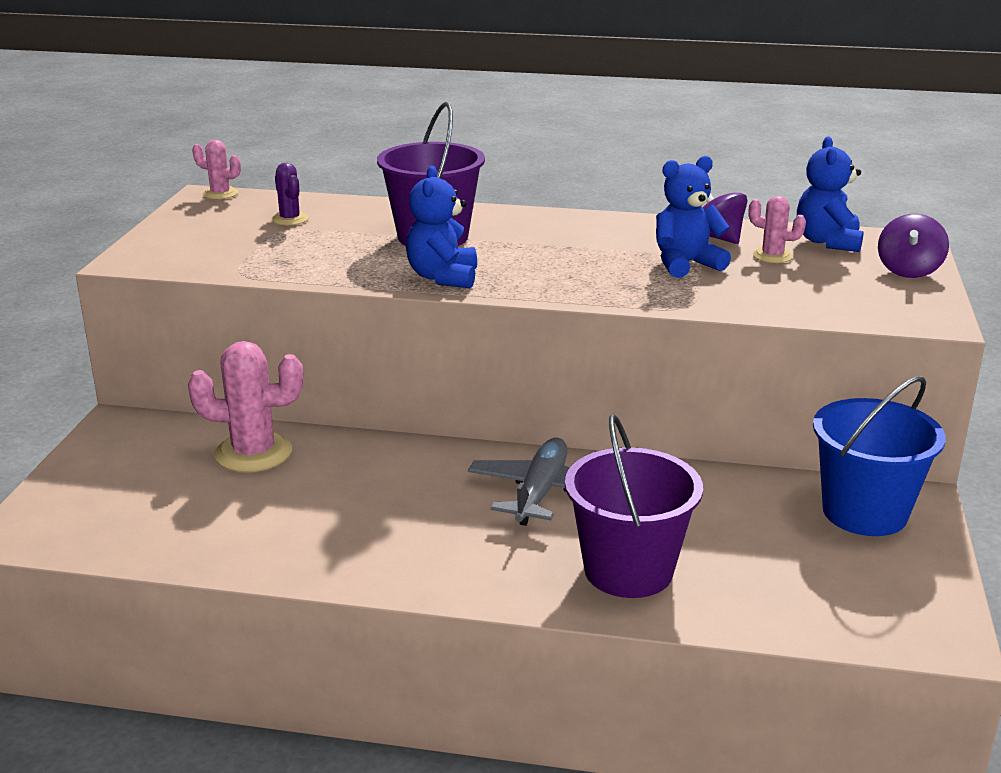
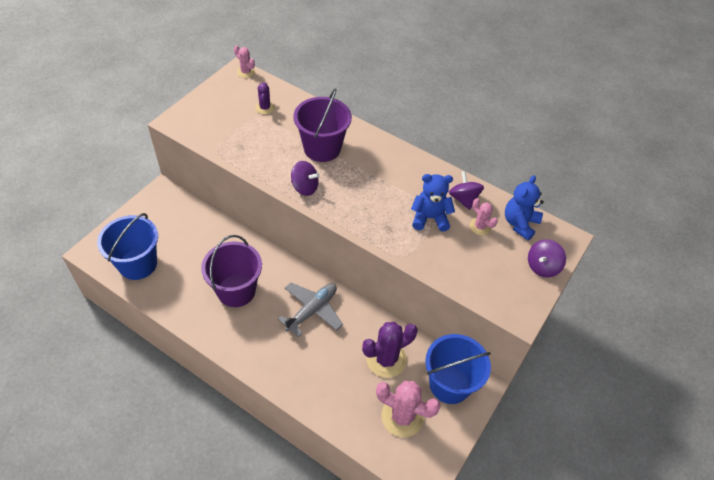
camera: 20 degrees right, 25 degrees up
(135, 525) = (138, 264): none -> blue bucket
(253, 453) = (207, 234): pink cactus -> pink cactus (402, 416)
(443, 277) = (304, 187): blue teddy bear -> purple spinning top
(628, 570) = (318, 377): purple bucket -> purple bucket (236, 290)
(729, 514) = (386, 359): none -> purple cactus

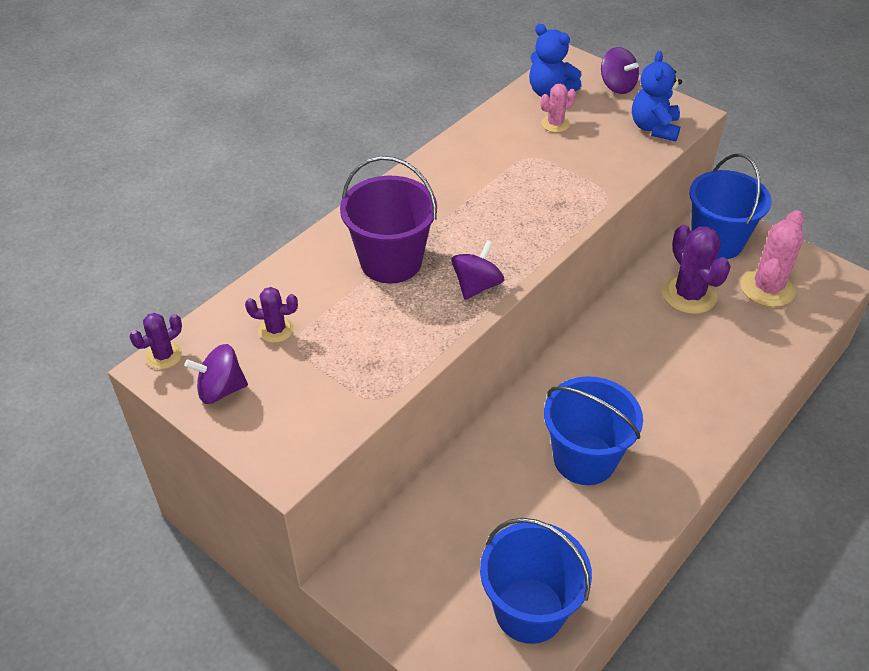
camera: 80 degrees left, 5 degrees down
(236, 290) = (584, 459): purple bucket -> blue bucket
(246, 72) = (164, 355): pink cactus -> purple cactus
(312, 310) = (617, 366): grey plane -> none
(429, 218) = (541, 165): blue teddy bear -> blue teddy bear (654, 128)
(463, 199) = (507, 131): purple spinning top -> purple spinning top (221, 389)

